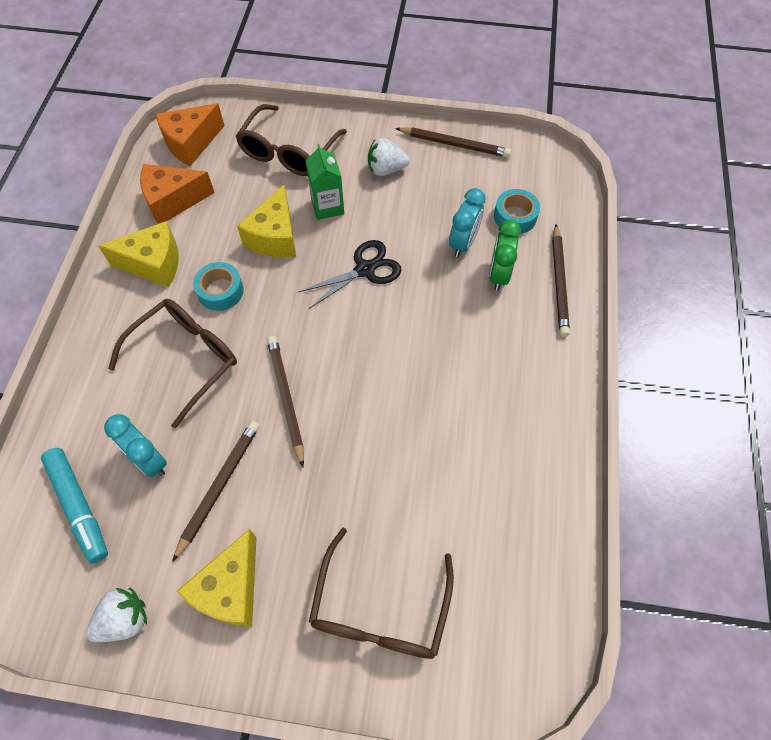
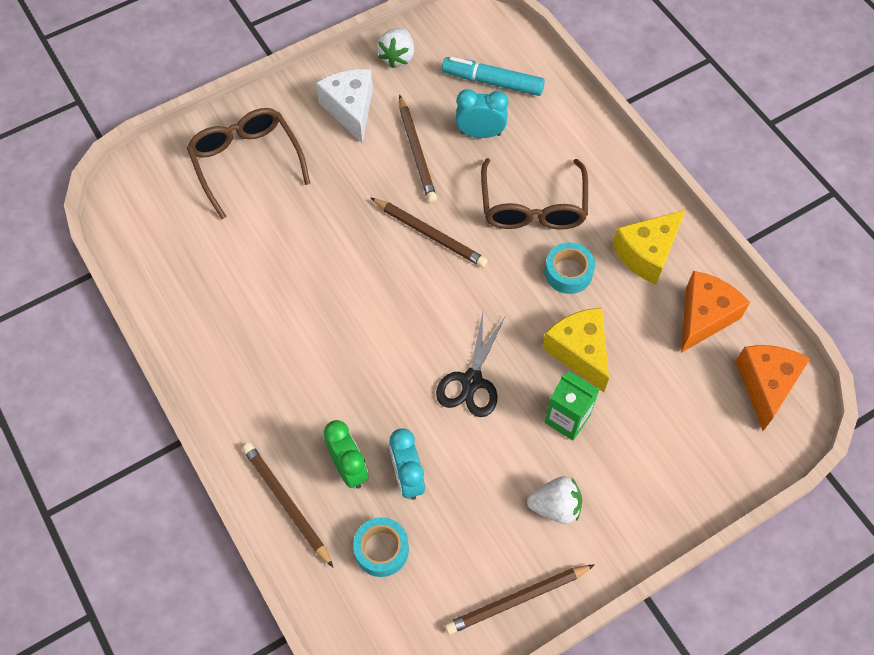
camera: 140 degrees right, 0 degrees up
(230, 589) = (350, 109): yellow cheese -> white cheese
(288, 152) = (668, 450): brown glasses -> none
(386, 169) = (555, 506): white strawberry -> white strawberry turned 45 degrees clockwise

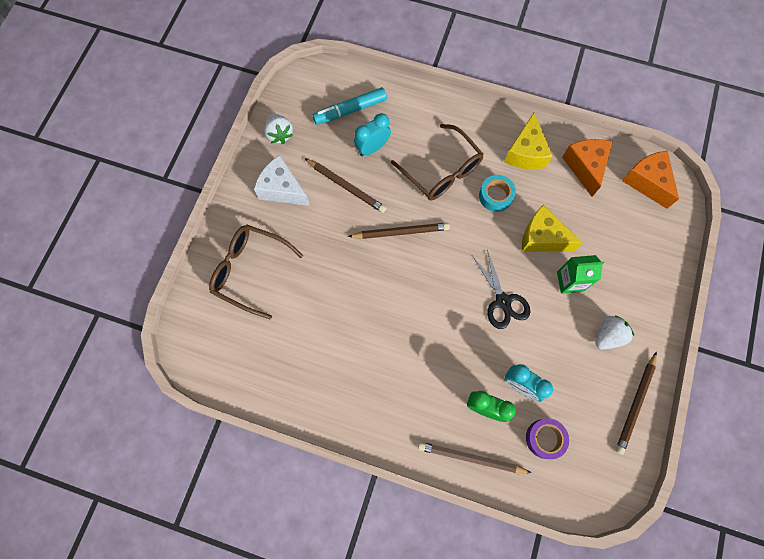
camera: 40 degrees left, 10 degrees up
(381, 549) = (545, 438): turquoise tape -> purple tape

